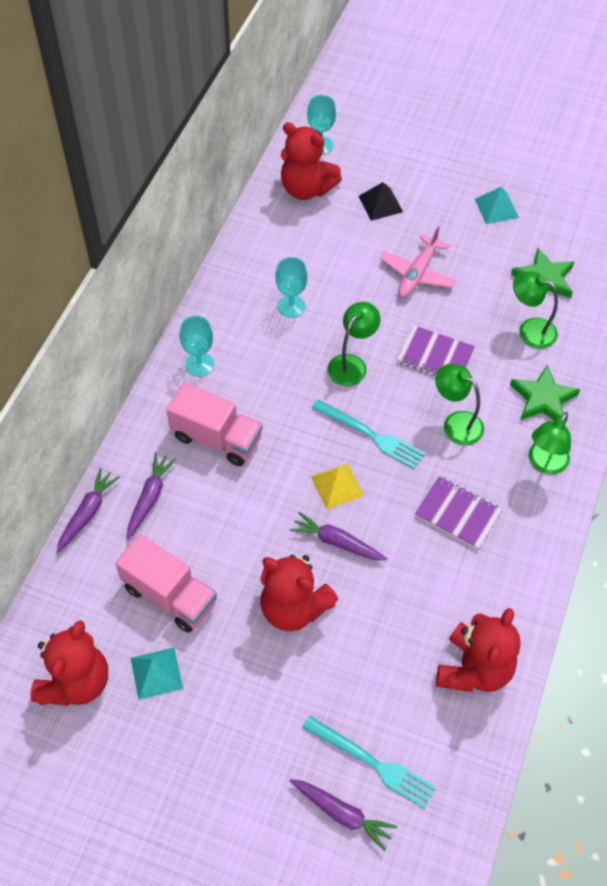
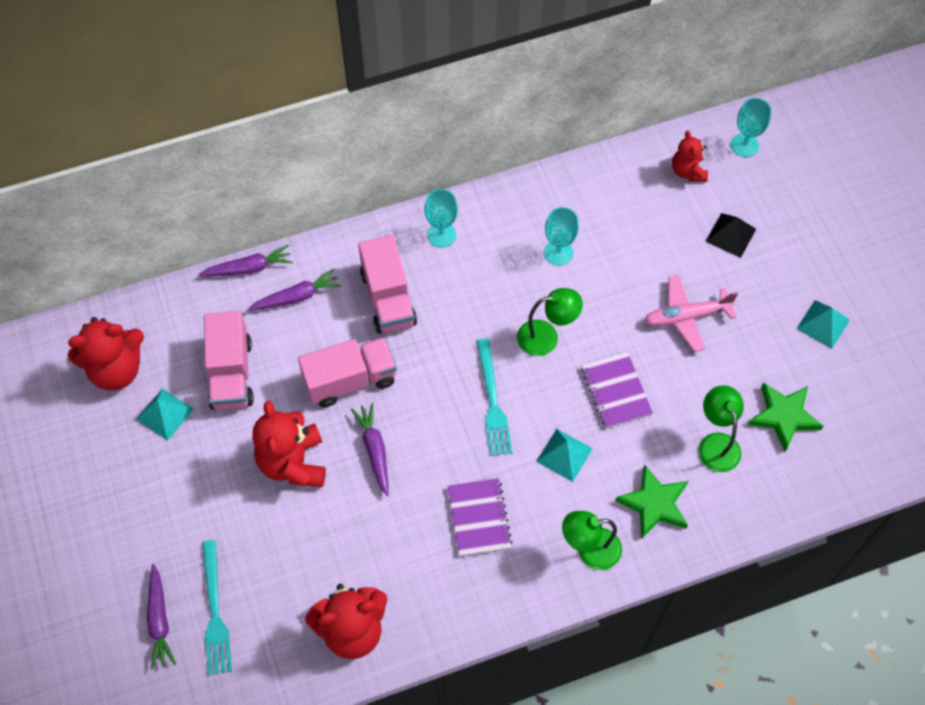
camera: 50 degrees right, 5 degrees up
(260, 515) = (350, 380): none -> pink truck
(306, 189) = (687, 171): red teddy bear -> red teddy bear, size x0.59
(337, 486) = (424, 412): yellow pyramid -> none
(456, 423) = (564, 455): green lamp -> turquoise pyramid

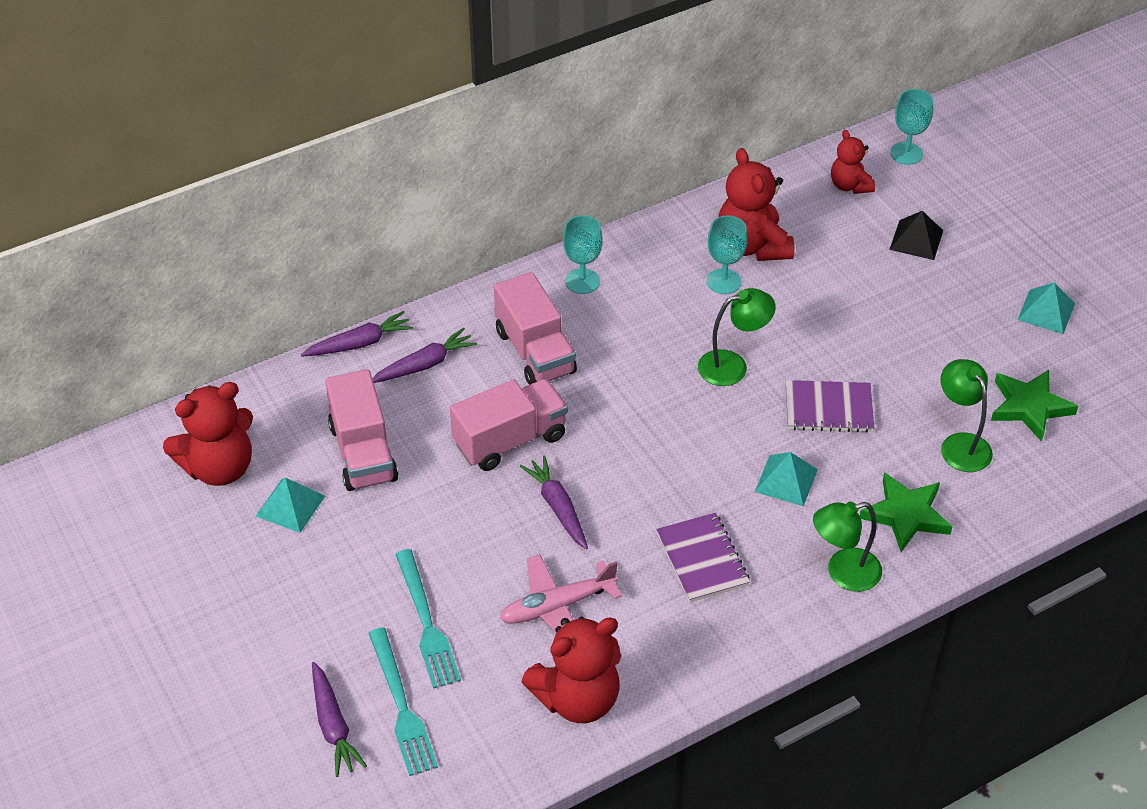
camera: 10 degrees left, 15 degrees down
(293, 463) = (461, 534): red teddy bear -> red teddy bear (752, 246)
(492, 401) = (686, 438): turquoise fork -> turquoise fork (426, 623)
(616, 391) = (828, 408): purple notebook -> purple notebook turned 60 degrees counterclockwise
(686, 316) = (889, 324): pink plane -> pink plane (557, 606)

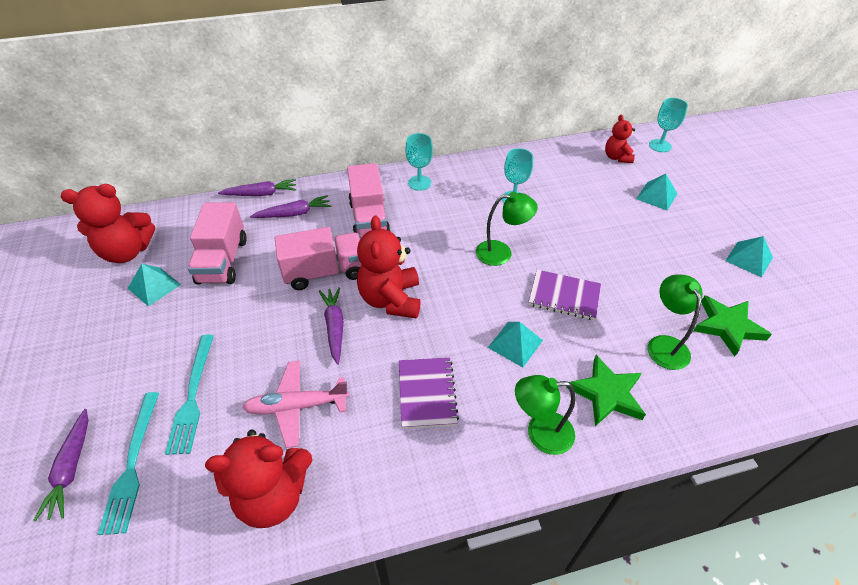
camera: 15 degrees right, 0 degrees up
(752, 246) = (540, 181): red teddy bear -> red teddy bear (391, 299)
(916, 240) = (656, 196): black pyramid -> turquoise pyramid

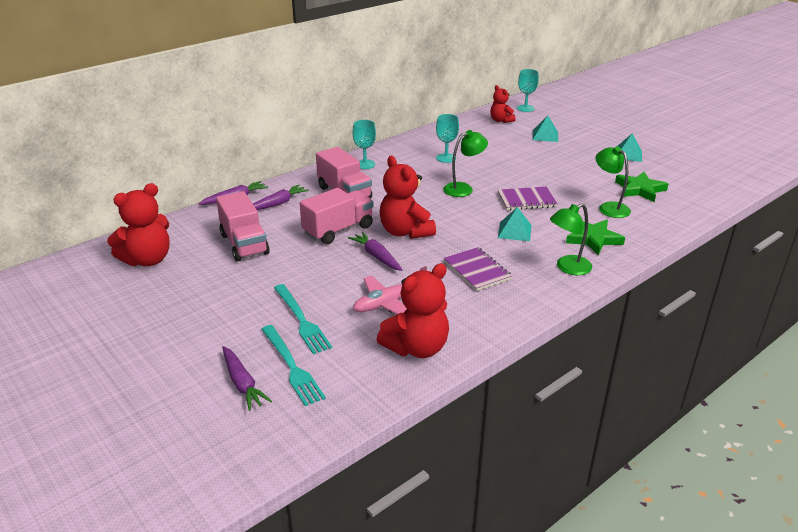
camera: 25 degrees left, 15 degrees down
(154, 286) = (198, 273): turquoise pyramid -> none

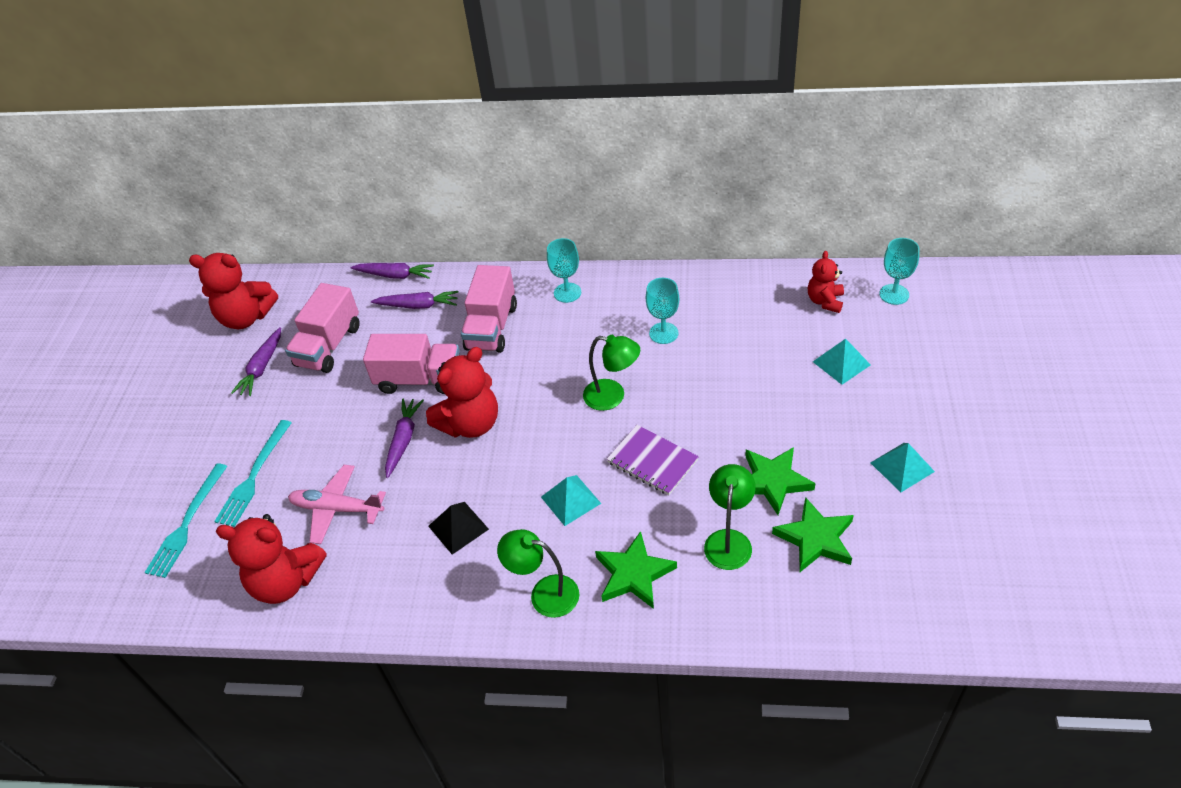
camera: 50 degrees right, 15 degrees up
(242, 383) = (141, 514): purple carrot -> purple carrot (262, 367)
(405, 232) = (470, 424): red teddy bear -> red teddy bear turned 150 degrees counterclockwise
(477, 270) = (458, 527): purple notebook -> black pyramid
(590, 181) = (773, 481): none -> green star

